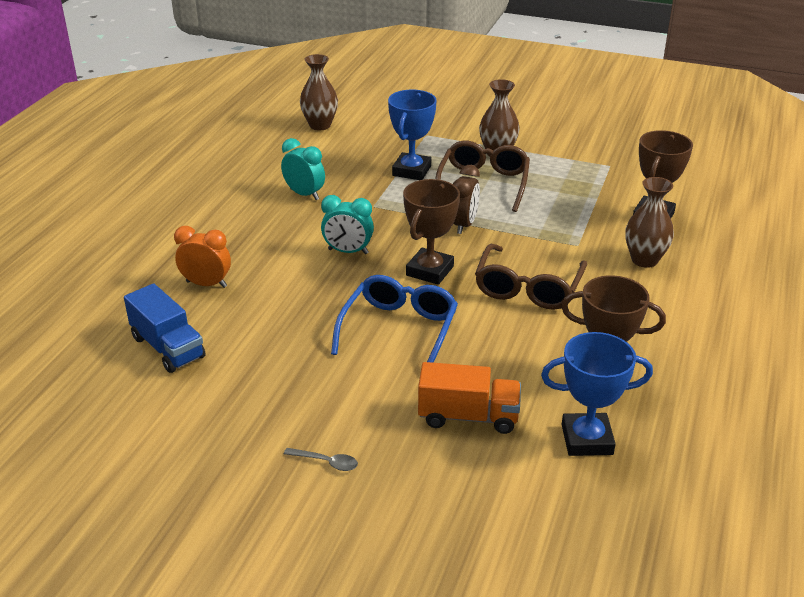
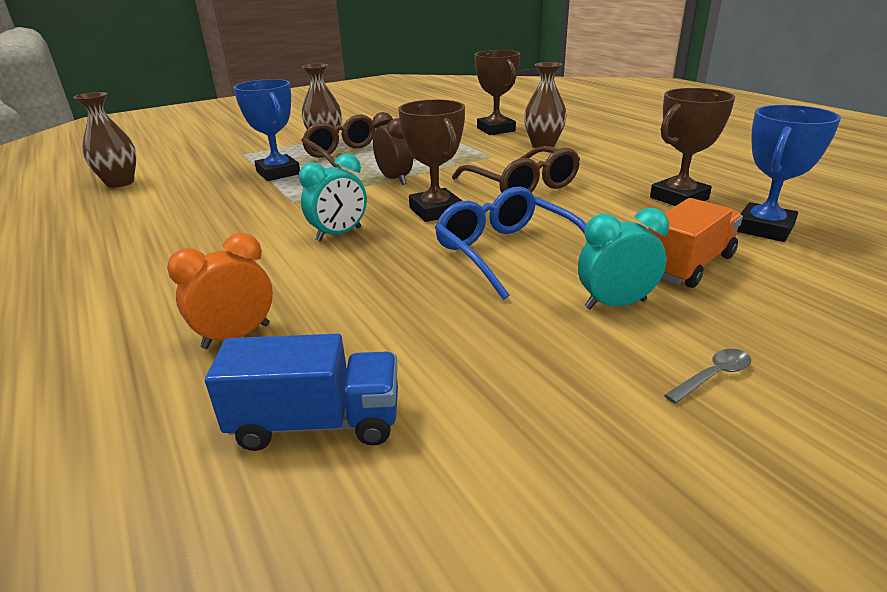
camera: 50 degrees left, 5 degrees down
(304, 194) = (204, 223): turquoise clock -> turquoise clock (615, 304)

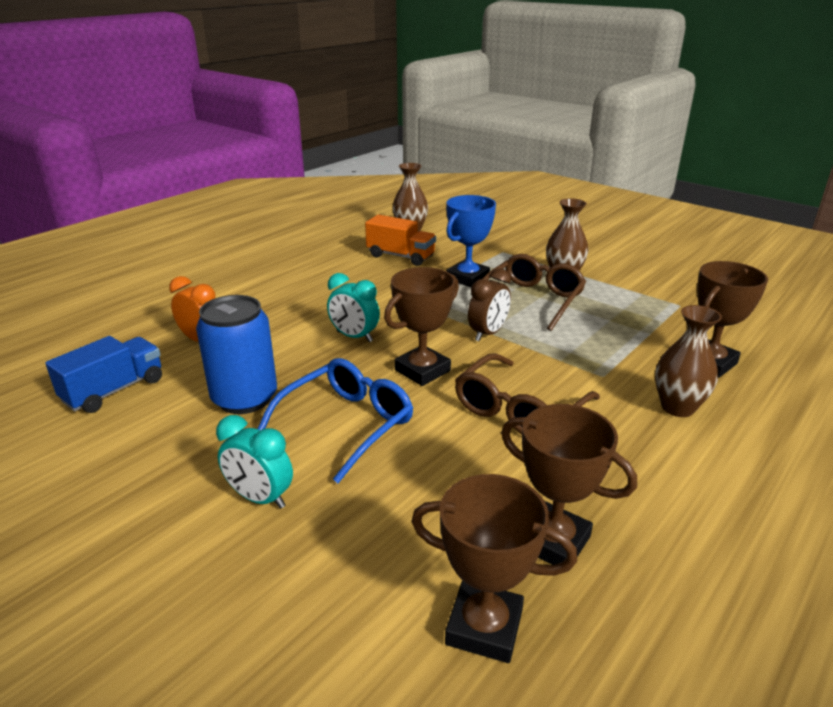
camera: 70 degrees right, 0 degrees up
(317, 423) = (114, 390): blue truck -> blue truck turned 120 degrees counterclockwise
(421, 306) = (244, 398): none -> blue can
(615, 304) = (260, 498): turquoise clock -> turquoise clock turned 150 degrees clockwise
(688, 265) = (351, 548): orange truck -> orange truck (400, 256)
(713, 376) = (149, 560): grey spoon -> none
(764, 228) = (484, 627): blue trophy -> brown trophy

